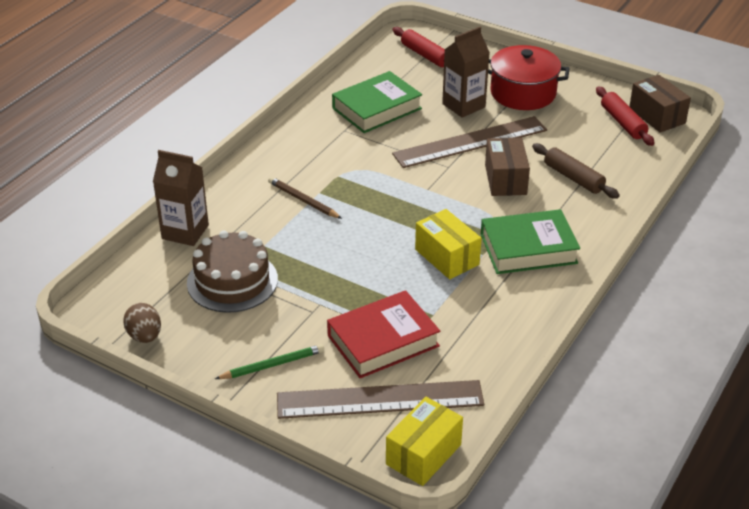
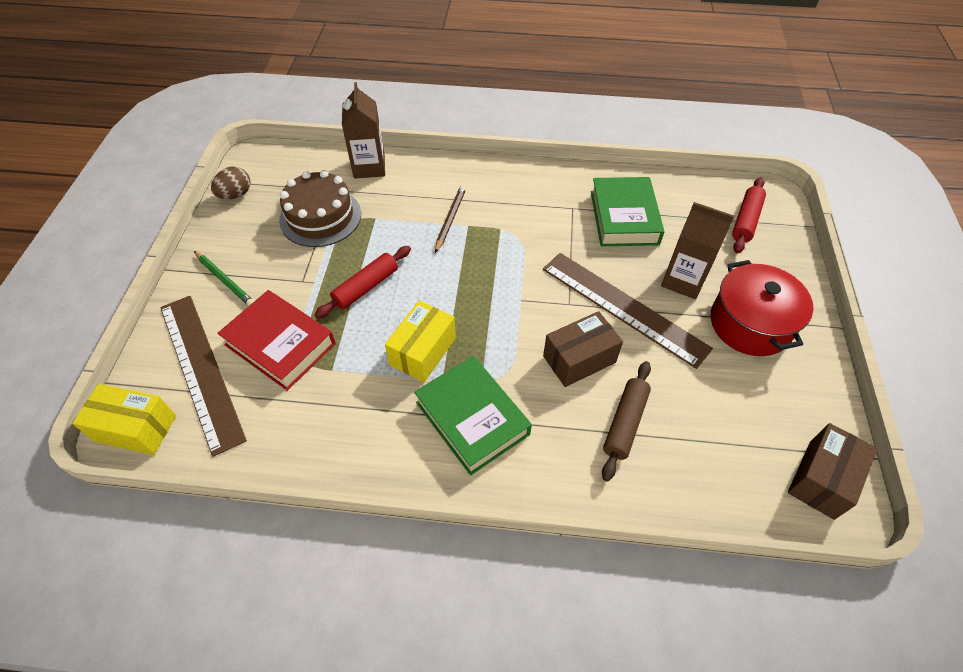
camera: 65 degrees right, 15 degrees up
(377, 108) = (624, 217): green book -> green book turned 60 degrees clockwise
(623, 123) = (774, 443): red rolling pin -> red rolling pin (366, 287)

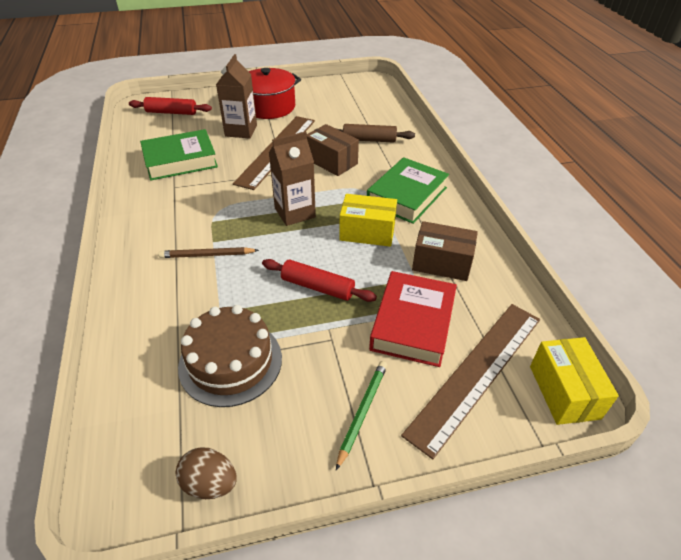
camera: 110 degrees left, 10 degrees down
(369, 167) = (129, 347): brown carton -> brown carton (295, 213)
(821, 479) = (362, 86): brown box -> brown box (442, 263)

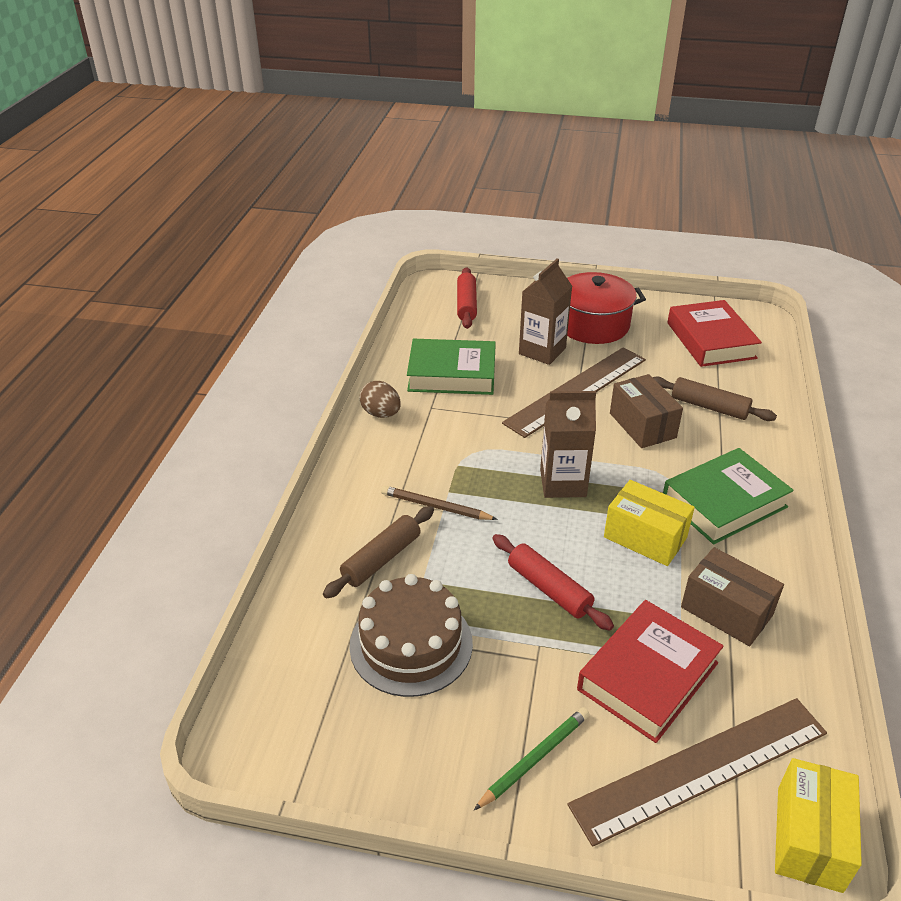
camera: 25 degrees right, 5 degrees down
(171, 112) = (466, 305): red rolling pin -> red rolling pin turned 60 degrees clockwise
(179, 306) = (381, 559): none -> brown rolling pin
(210, 483) = (337, 768): brown egg -> brown egg (381, 414)
(351, 100) = (710, 340): none -> red book

